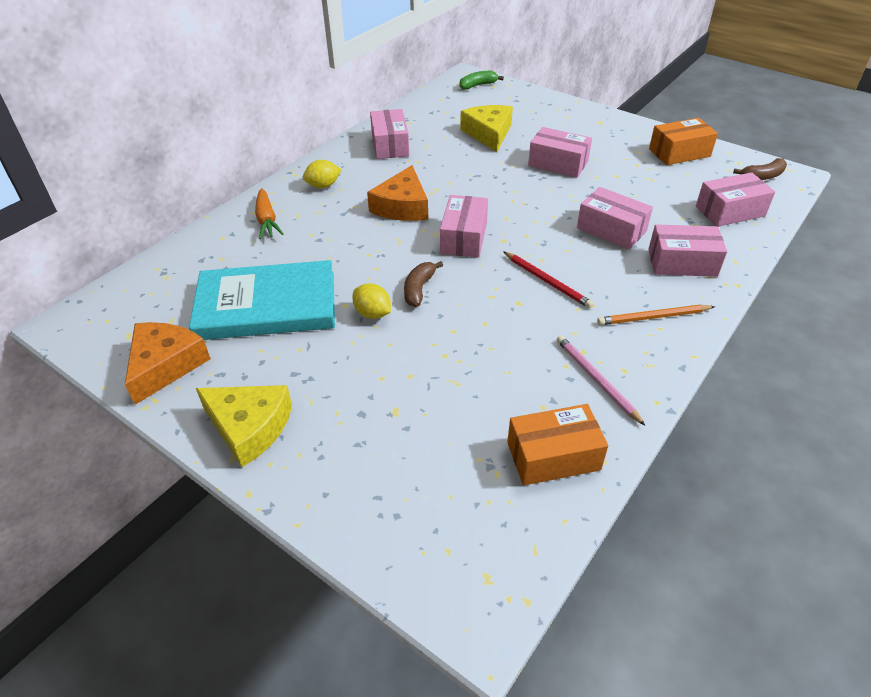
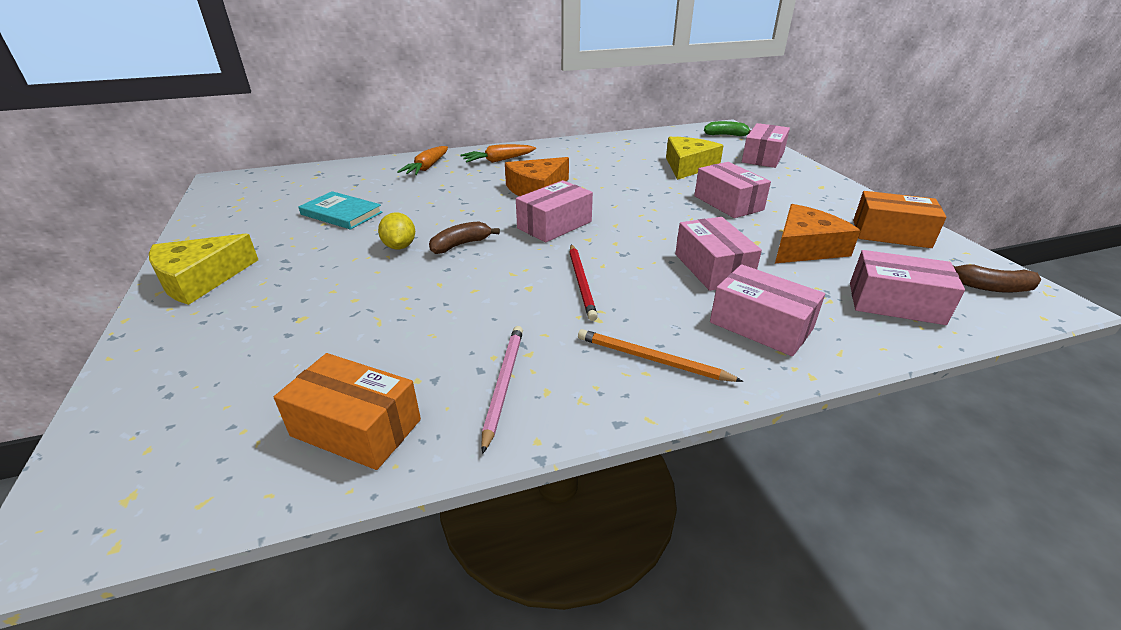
camera: 35 degrees right, 10 degrees down
(165, 365) = (227, 222): orange cheese -> orange cheese (805, 247)
(249, 427) = (200, 279): yellow cheese -> yellow cheese turned 75 degrees clockwise
(267, 305) = (341, 213): turquoise book -> turquoise book, size x0.54
(323, 186) = (498, 160): yellow lemon -> orange carrot
(390, 145) = (589, 151): pink box -> pink box (763, 157)

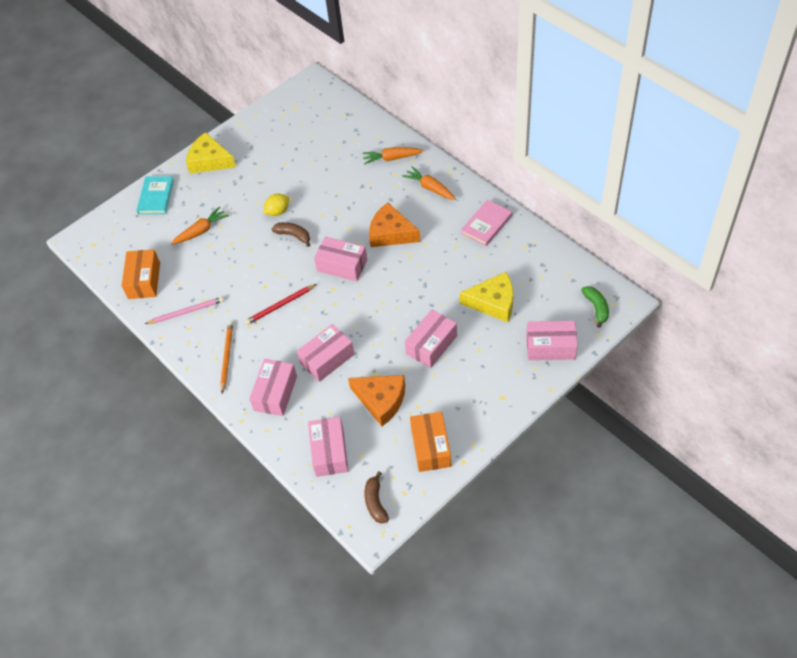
camera: 70 degrees right, 20 degrees up
(334, 322) = (201, 231): none -> orange carrot
(341, 213) = (301, 163): turquoise book -> turquoise book (156, 197)
(581, 150) = (486, 224): none -> pink book

